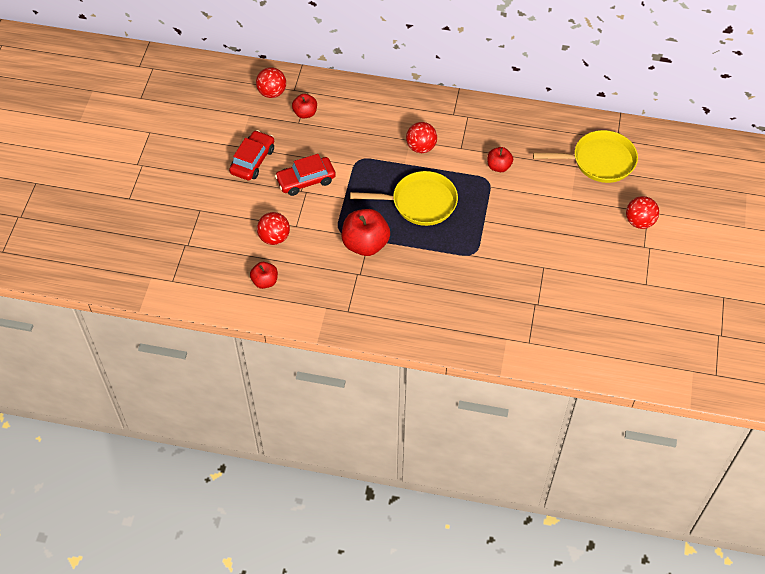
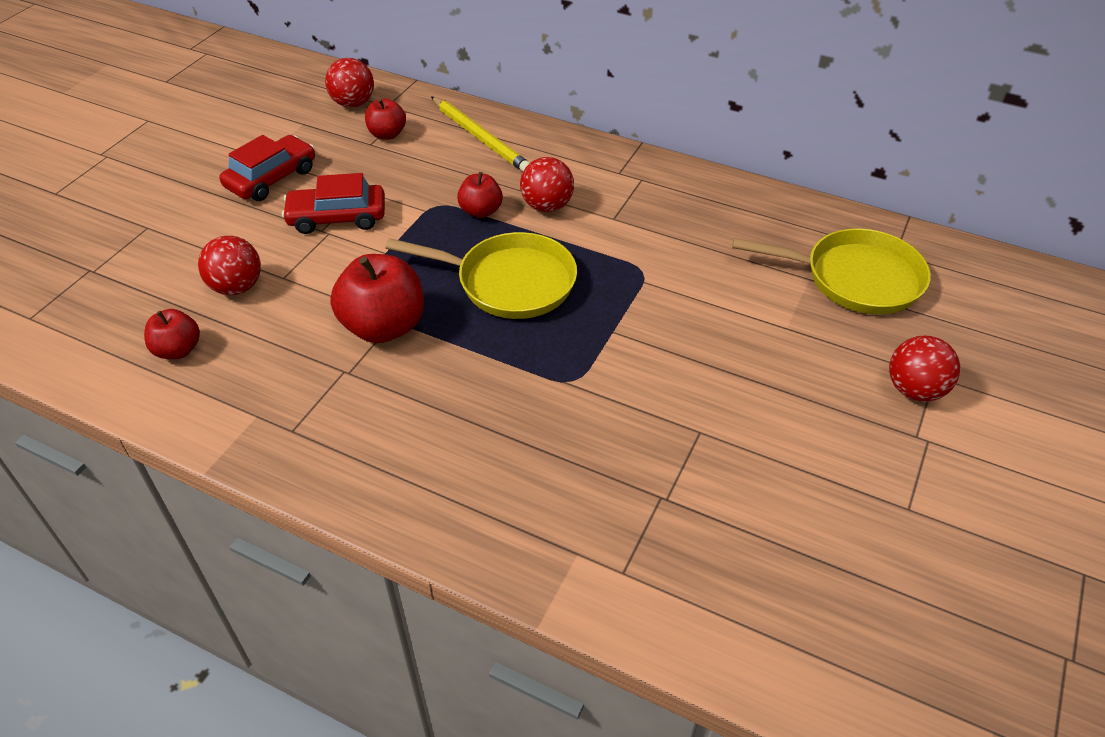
camera: 15 degrees right, 10 degrees down
(363, 104) = (481, 138): none -> yellow pencil
(498, 166) = (669, 255): red apple -> red apple (481, 211)

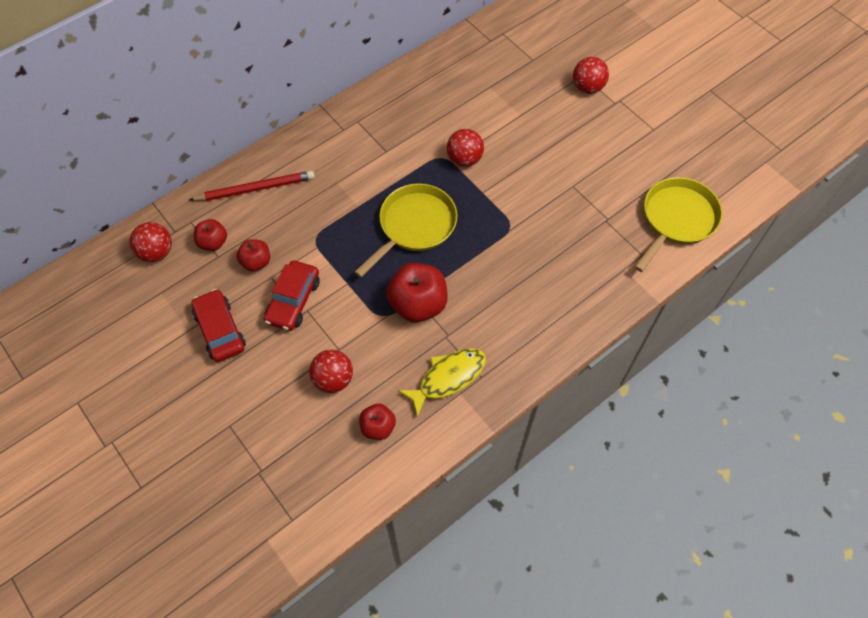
camera: 65 degrees left, 15 degrees up
(277, 395) = (448, 378): none -> yellow fish
(481, 138) = (255, 188): yellow pencil -> red pencil
(481, 211) = (337, 216): red apple -> red apple (256, 262)
(547, 206) = (354, 180): red ball -> red ball (464, 159)
(855, 278) = (500, 68): yellow pan -> yellow pan (676, 220)

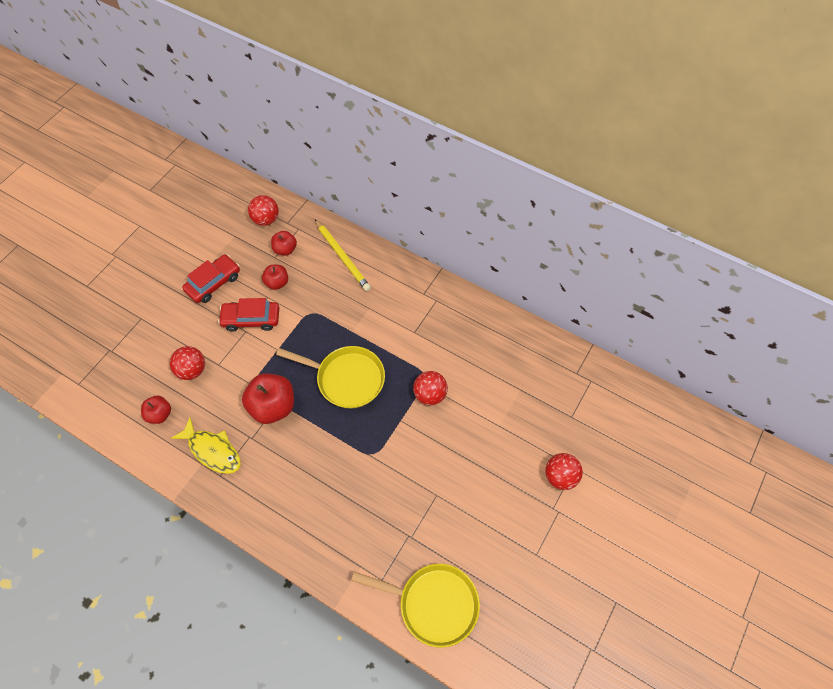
camera: 70 degrees right, 0 degrees up
(255, 188) = (342, 256): red pencil -> yellow pencil

